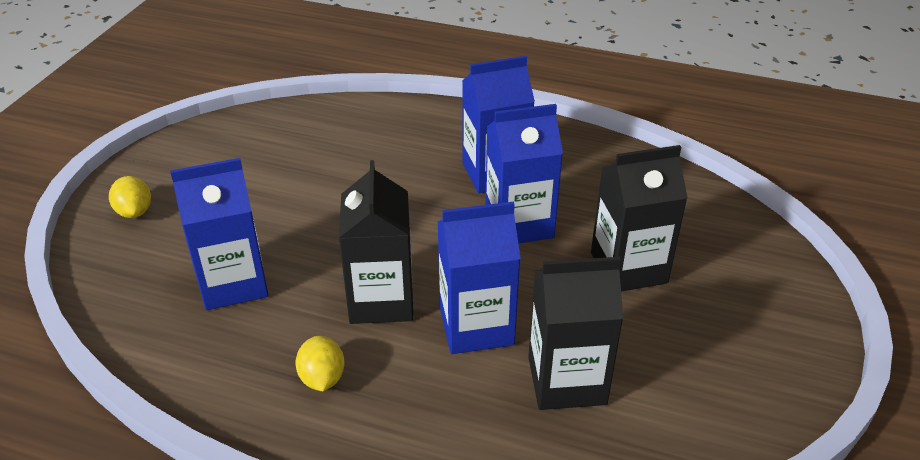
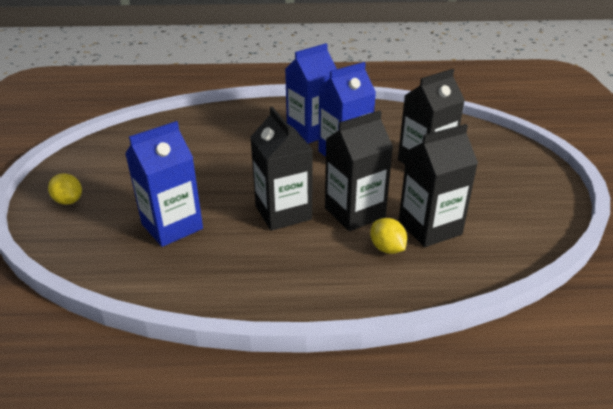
camera: 20 degrees left, 5 degrees down
(322, 378) = (272, 266): yellow lemon -> yellow lemon (387, 248)
(476, 326) = (354, 213): blue carton -> black carton

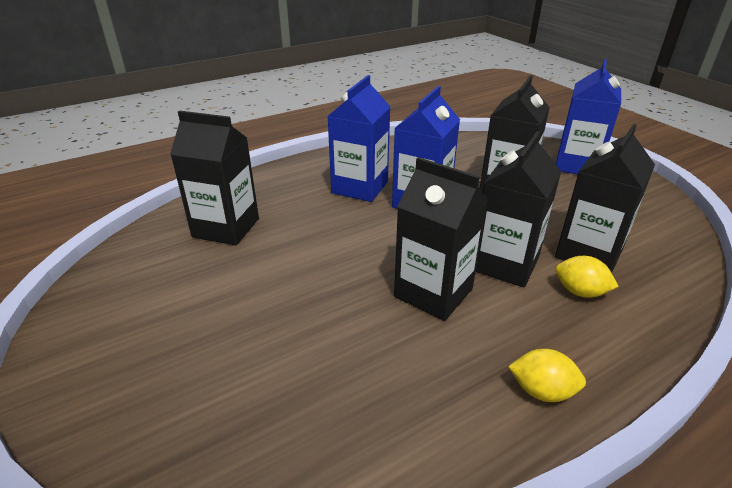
camera: 30 degrees left, 0 degrees up
(69, 201) = (118, 393): yellow lemon -> yellow lemon (542, 391)
(172, 226) = (318, 367): blue carton -> blue carton (577, 165)
(198, 133) = (226, 228): none -> black carton

